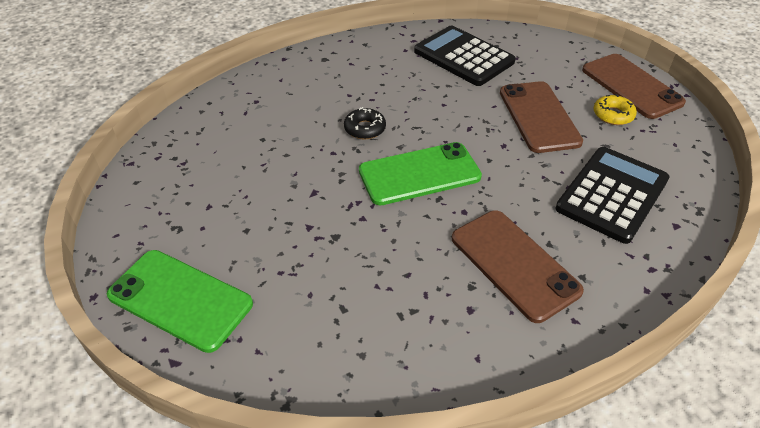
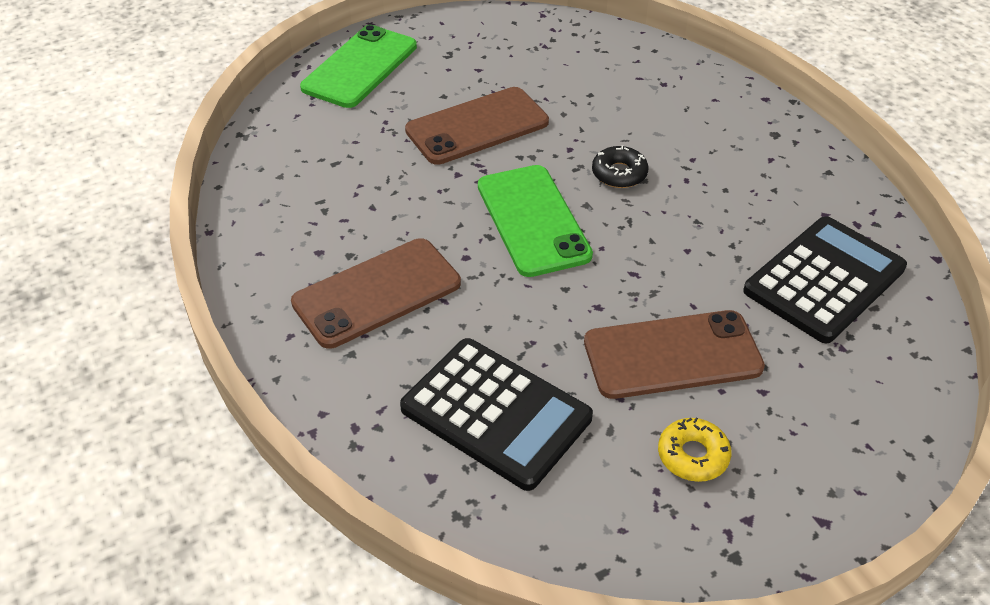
camera: 90 degrees right, 0 degrees up
(631, 86) = (790, 504): brown phone -> brown phone (477, 126)

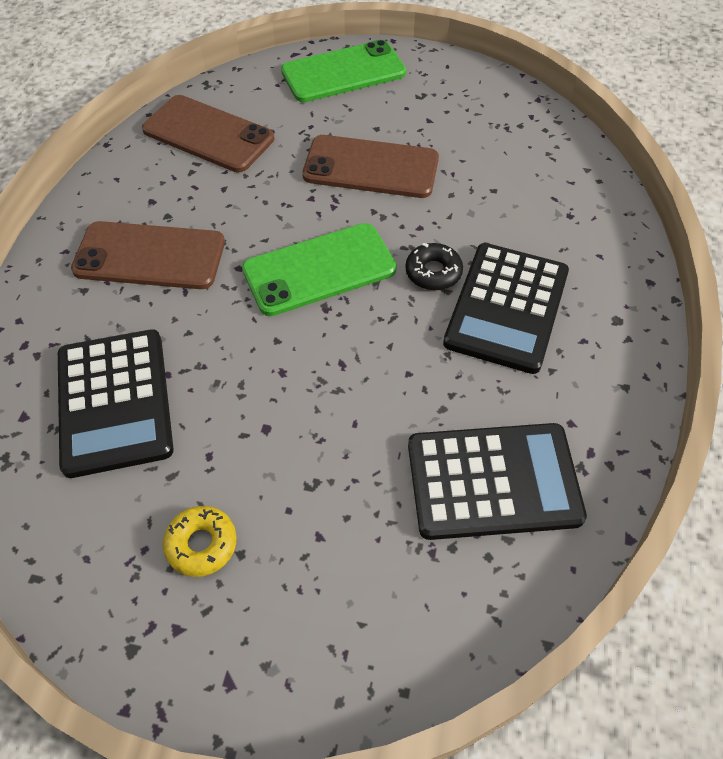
camera: 40 degrees right, 10 degrees up
(532, 220) = (319, 269): green phone -> green phone turned 45 degrees clockwise
(672, 355) = (287, 452): brown phone -> brown phone (208, 134)
(698, 167) = (507, 307): none -> black calculator

